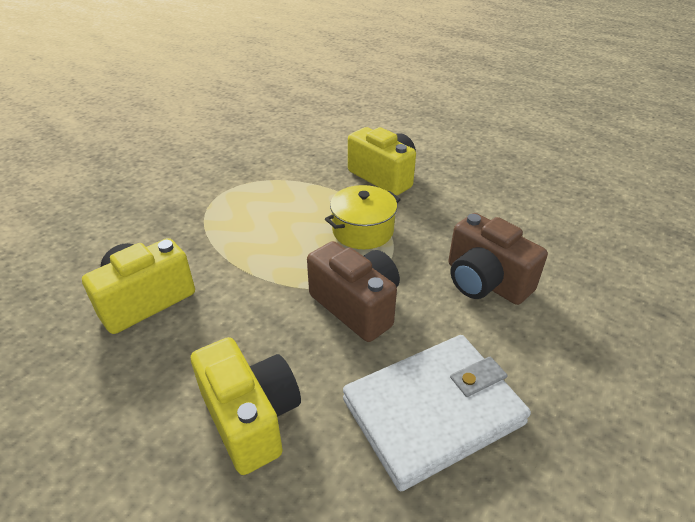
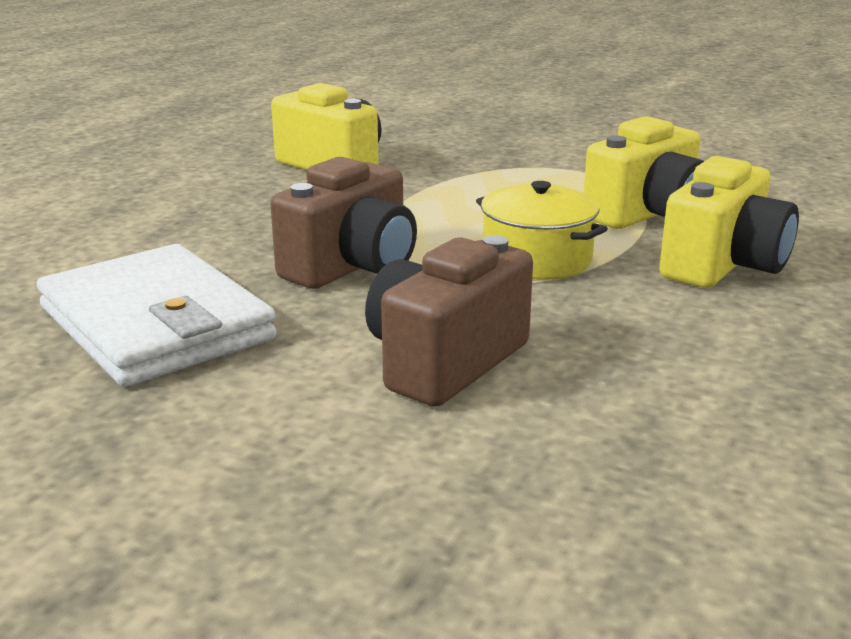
camera: 80 degrees right, 15 degrees down
(251, 418) = (160, 230): yellow camera -> yellow camera (647, 214)

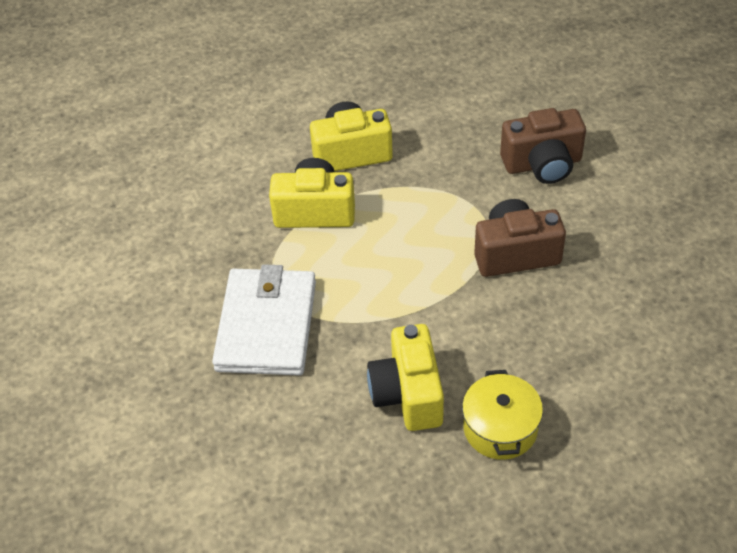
camera: 135 degrees left, 25 degrees up
(155, 324) = (641, 258): white wallet -> white wallet (267, 325)
(537, 259) = (423, 207): yellow pot -> yellow pot (500, 428)

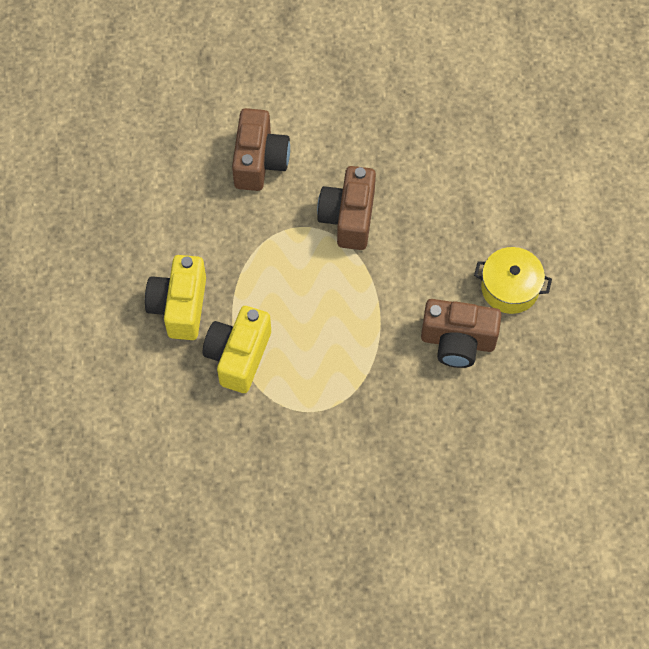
camera: 75 degrees left, 15 degrees up
(267, 325) = (352, 428): white wallet -> none
(408, 394) = (457, 341): yellow camera -> brown camera

